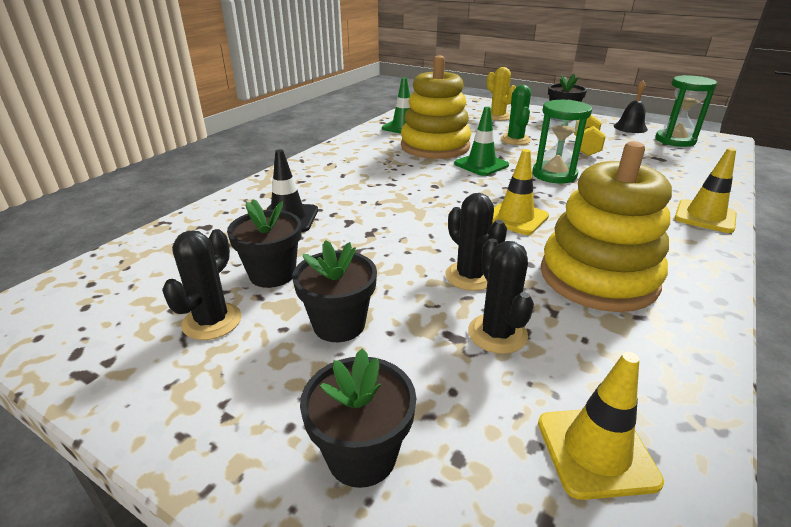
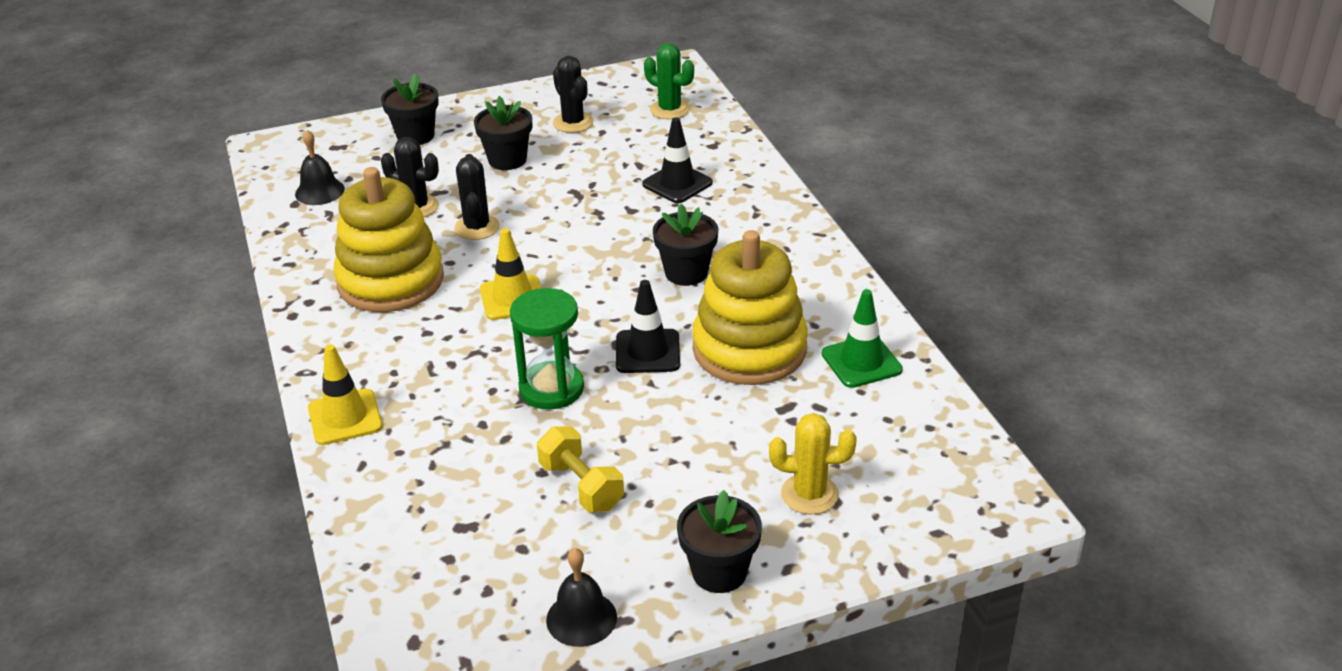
camera: 130 degrees right, 5 degrees up
(272, 274) = (597, 154): black flower pot -> black flower pot (686, 273)
(470, 276) = (477, 227): black cactus -> black cactus turned 75 degrees clockwise
(481, 164) = (647, 352): green traffic cone -> black traffic cone
(515, 140) = (688, 437): green cactus -> green cactus (670, 110)
(596, 451) = (319, 191): yellow traffic cone -> black bell
(675, 140) = (479, 615): green hourglass -> none

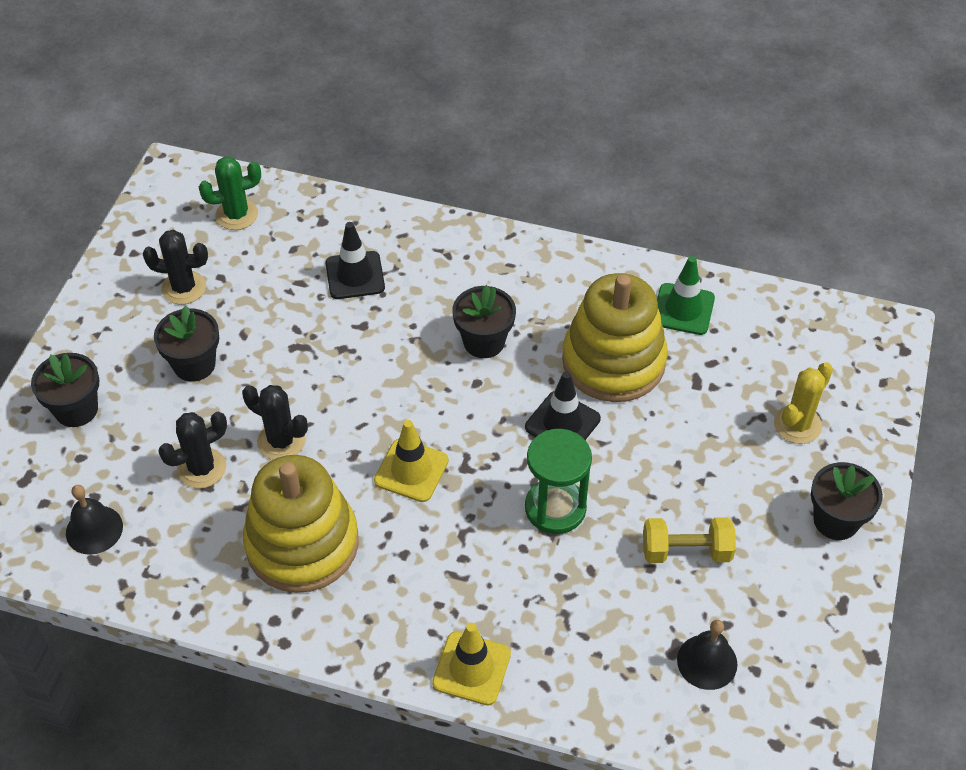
camera: 55 degrees left, 15 degrees up
(581, 618) = (824, 626): black bell -> black bell (707, 661)

